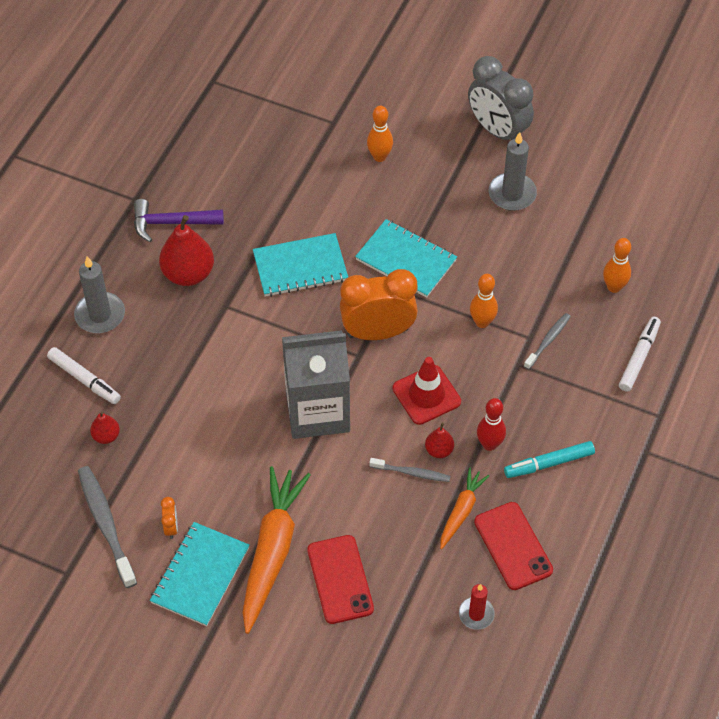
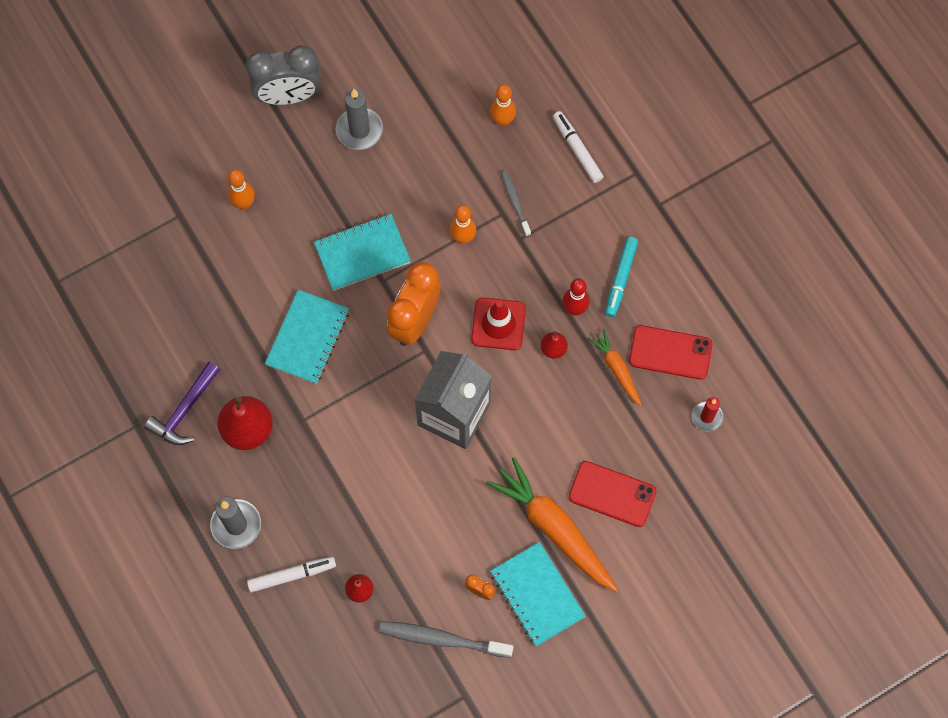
camera: 55 degrees left, 15 degrees up
(411, 473) = (558, 381): grey toothbrush -> none

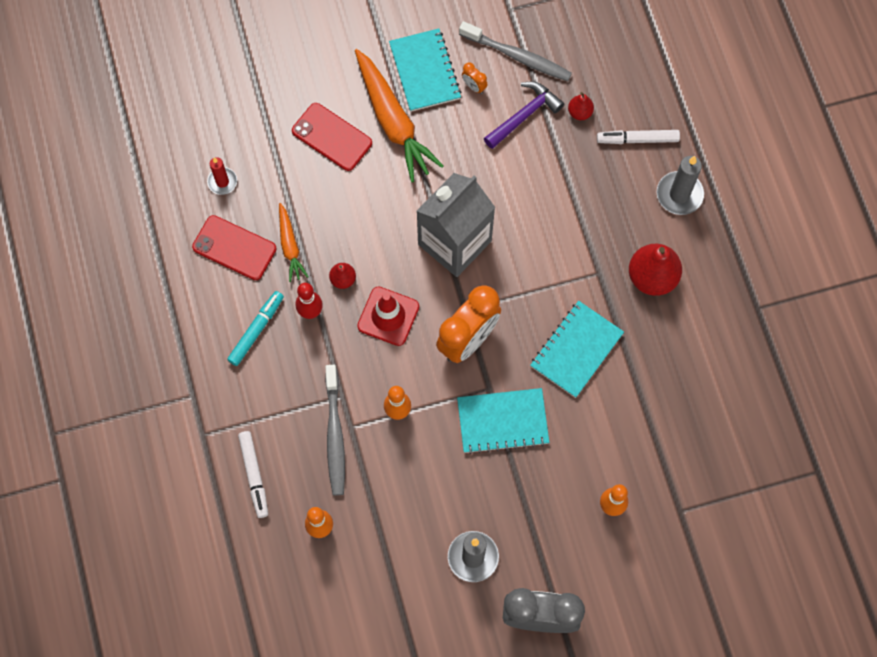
camera: 165 degrees left, 0 degrees up
(185, 410) = (709, 310): purple hammer -> purple hammer (524, 115)
(515, 202) = (335, 435): grey toothbrush -> grey toothbrush, size x1.72

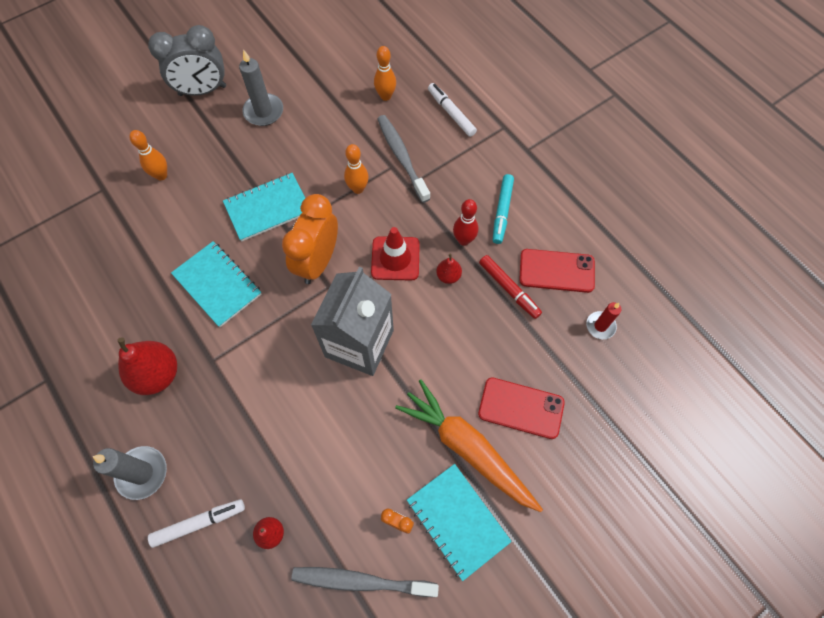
camera: 160 degrees right, 5 degrees down
(290, 246) = (509, 289): orange carrot -> red marker
(524, 115) = (331, 506): purple hammer -> none
(576, 350) = (217, 284): turquoise notebook -> turquoise notebook turned 60 degrees counterclockwise

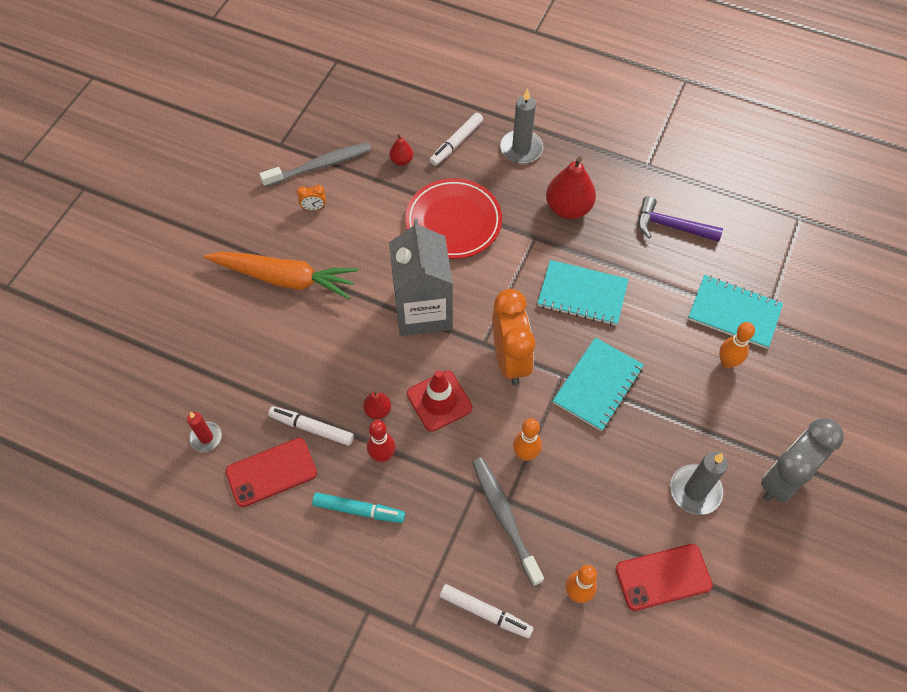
camera: 150 degrees right, 5 degrees down
(89, 305) = (671, 226): none -> purple hammer
(271, 421) = (453, 222): none -> red plate
(401, 157) = (504, 518): grey toothbrush -> grey toothbrush turned 150 degrees counterclockwise
(457, 521) = (268, 229): turquoise notebook -> turquoise notebook (734, 313)
(502, 211) = (359, 510): turquoise marker -> turquoise marker turned 120 degrees clockwise
(509, 289) = (312, 428): red marker -> white marker
(521, 408) = (253, 329): red phone -> red phone (663, 577)

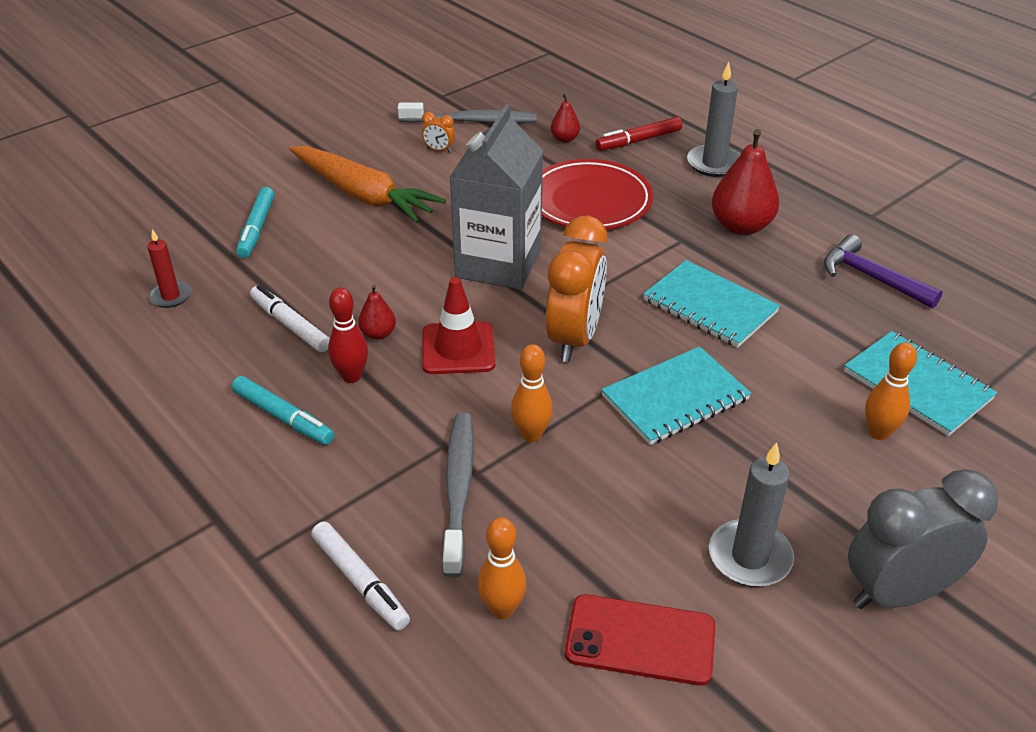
camera: 25 degrees right, 20 degrees down
(226, 345) = (257, 228): none -> turquoise marker
(271, 472) = (214, 348): red phone -> none
(456, 143) = (638, 141): white marker -> red marker

